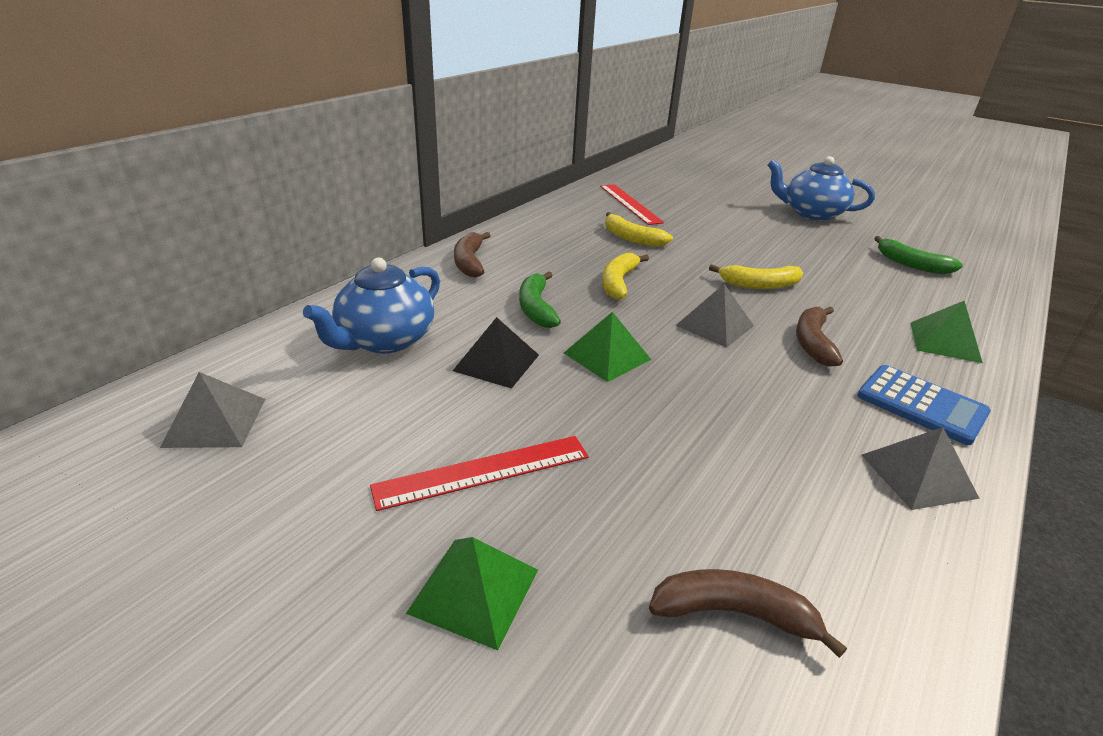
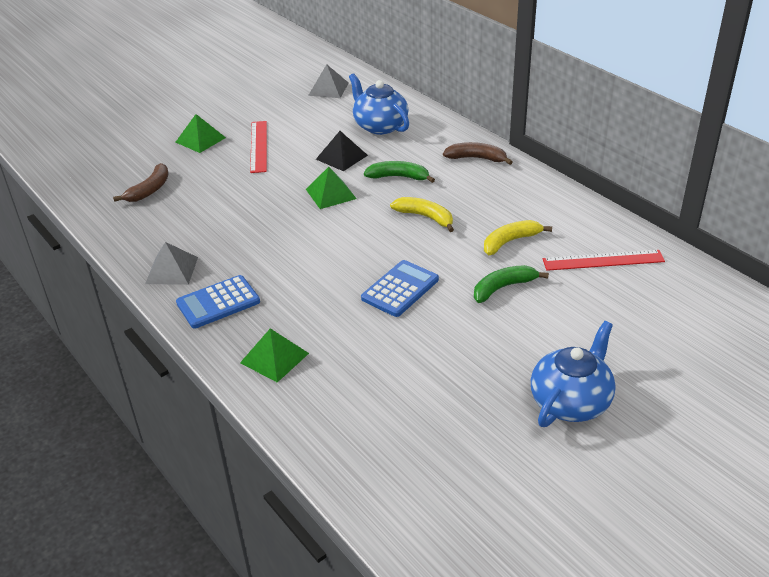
camera: 110 degrees right, 5 degrees up
(715, 325) = (347, 246): grey pyramid -> none
(759, 285) = (400, 289): yellow banana -> blue calculator
(813, 342) = (306, 284): brown banana -> none
(911, 264) = (413, 419): green banana -> green banana (503, 288)

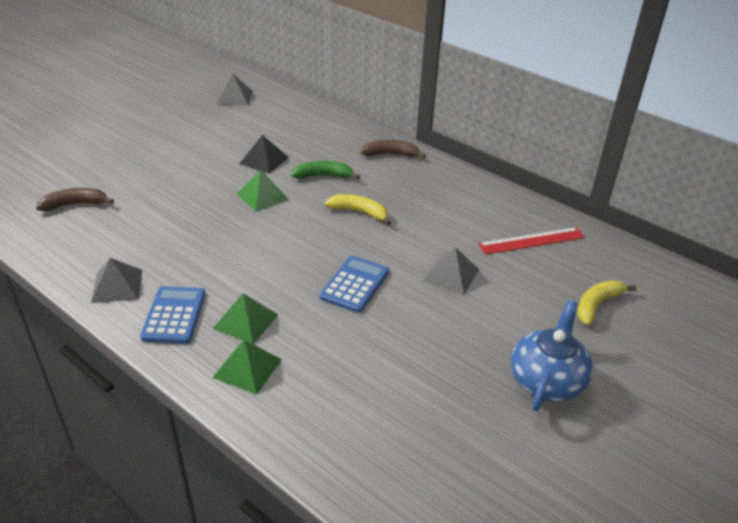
camera: 15 degrees left, 0 degrees up
(149, 190) = (75, 204): brown banana -> brown banana turned 120 degrees counterclockwise
(200, 140) = (118, 151): green pyramid -> green pyramid (246, 321)
(218, 302) = (174, 315): blue calculator -> blue calculator turned 135 degrees clockwise
(259, 146) = (179, 154): red ruler -> none
(380, 126) = (292, 129): blue teapot -> none
(503, 288) = (451, 274): green banana -> grey pyramid
(510, 242) = (444, 230): yellow banana -> yellow banana (597, 305)

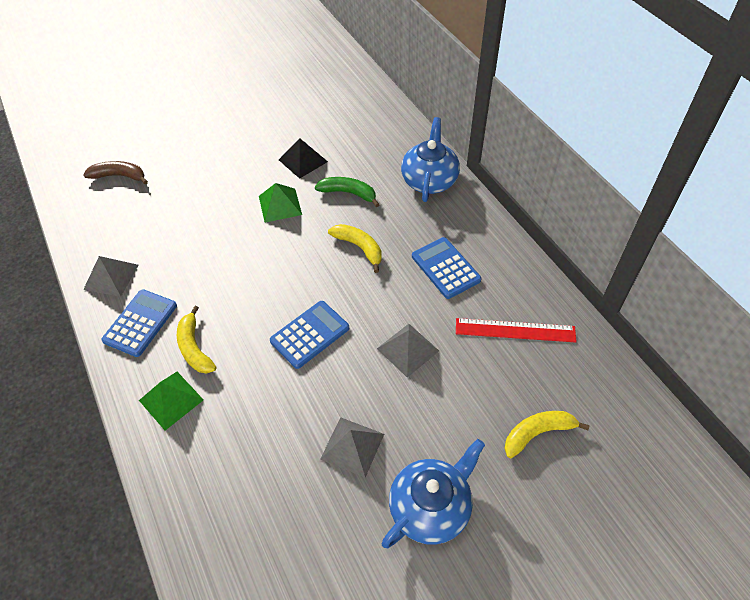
camera: 25 degrees right, 15 degrees up
(235, 97) = (315, 73): grey pyramid -> grey pyramid (352, 446)
(246, 321) = (194, 348): green pyramid -> yellow banana
(391, 154) = (429, 180): brown banana -> blue teapot
(445, 211) = (445, 268): none -> blue calculator

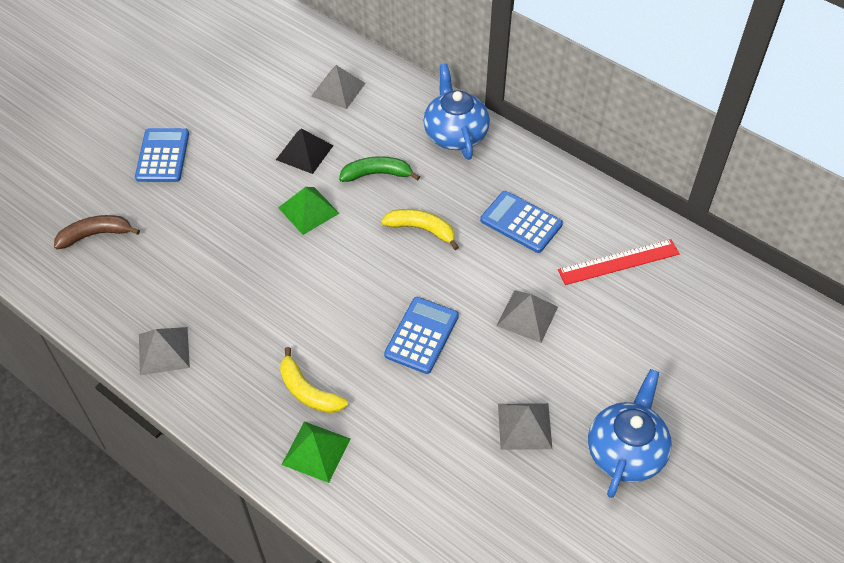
camera: 25 degrees left, 0 degrees up
(140, 323) = (231, 387): blue calculator -> blue calculator (163, 156)
(356, 121) = (338, 89): none -> grey pyramid
(537, 433) = (685, 350): yellow banana -> none

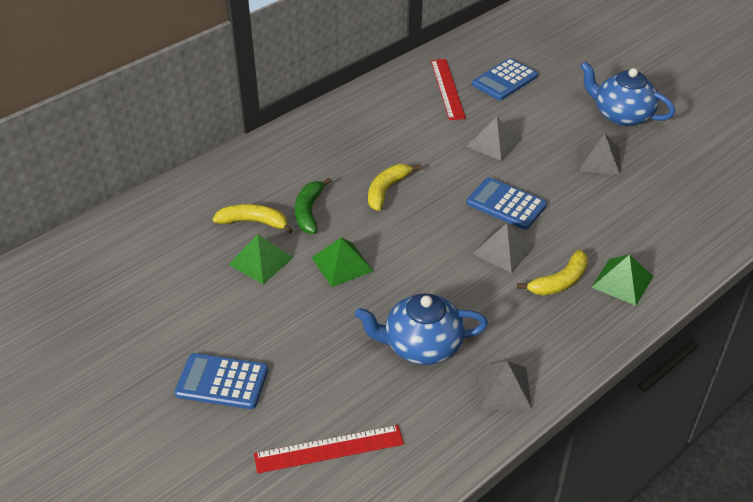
camera: 80 degrees left, 10 degrees down
(96, 235) = (329, 449): brown banana -> red ruler
(304, 152) = (261, 261): black pyramid -> green pyramid
(338, 89) = (178, 227): grey pyramid -> grey pyramid (503, 250)
(354, 138) = (254, 222): none -> yellow banana
(455, 134) = (275, 155): blue teapot -> blue teapot (421, 345)
(521, 222) = (393, 132): blue calculator -> blue calculator (504, 80)

